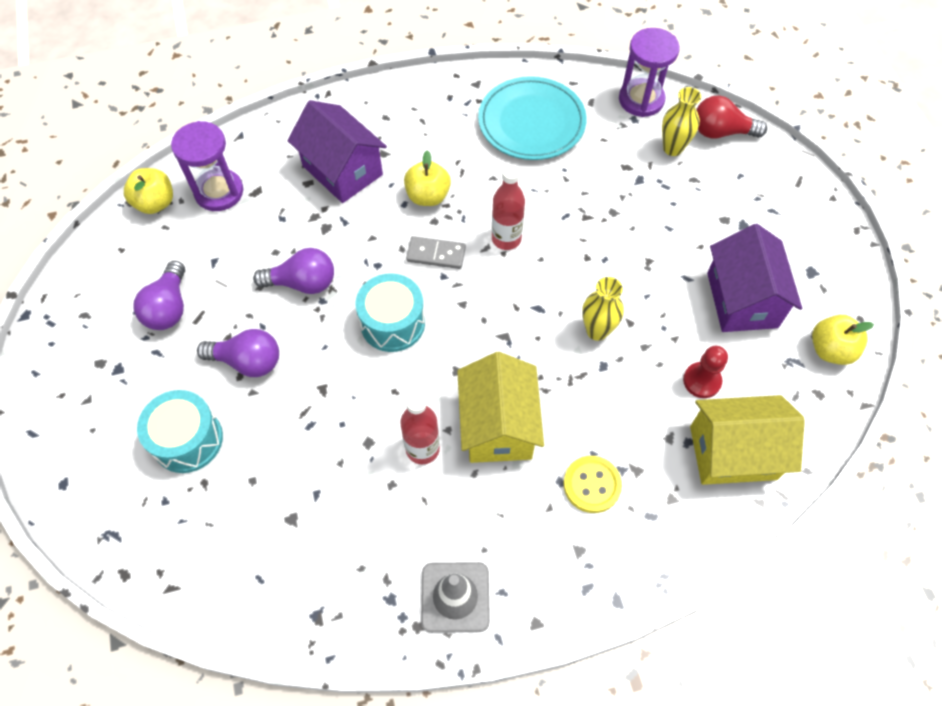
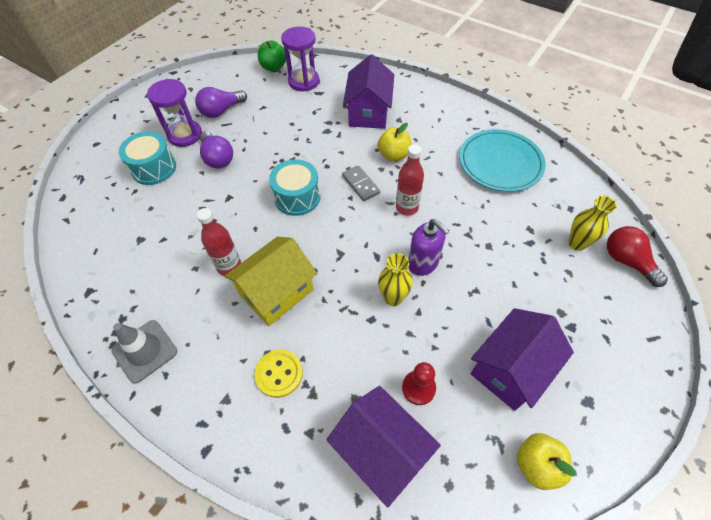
camera: 50 degrees right, 5 degrees down
(155, 203) = (274, 67): yellow apple -> green apple
(303, 283) = (284, 145): purple light bulb -> none
(583, 277) = (423, 263): none -> purple soap dispenser
(641, 100) = (589, 202): purple hourglass -> purple hourglass (185, 135)
(733, 452) = (381, 450): yellow house -> purple house

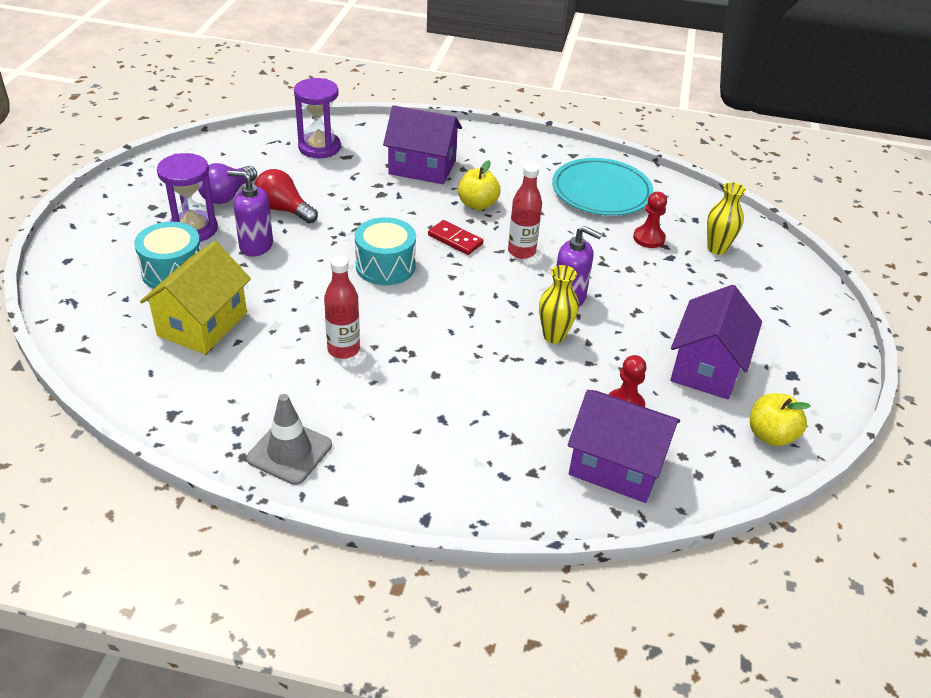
camera: 25 degrees left, 15 degrees down
(218, 158) = (256, 246): purple light bulb -> purple soap dispenser
(274, 67) = (269, 138): green apple -> none
(277, 292) = (418, 361): yellow house -> yellow house (202, 324)
(279, 374) = (467, 432): yellow button -> none
(361, 184) = (455, 239): grey domino -> red domino
(368, 112) = (422, 167): purple house -> purple house turned 60 degrees counterclockwise
(519, 218) = (648, 238): none -> red pawn
(626, 261) = (771, 254): red light bulb -> red light bulb (284, 209)

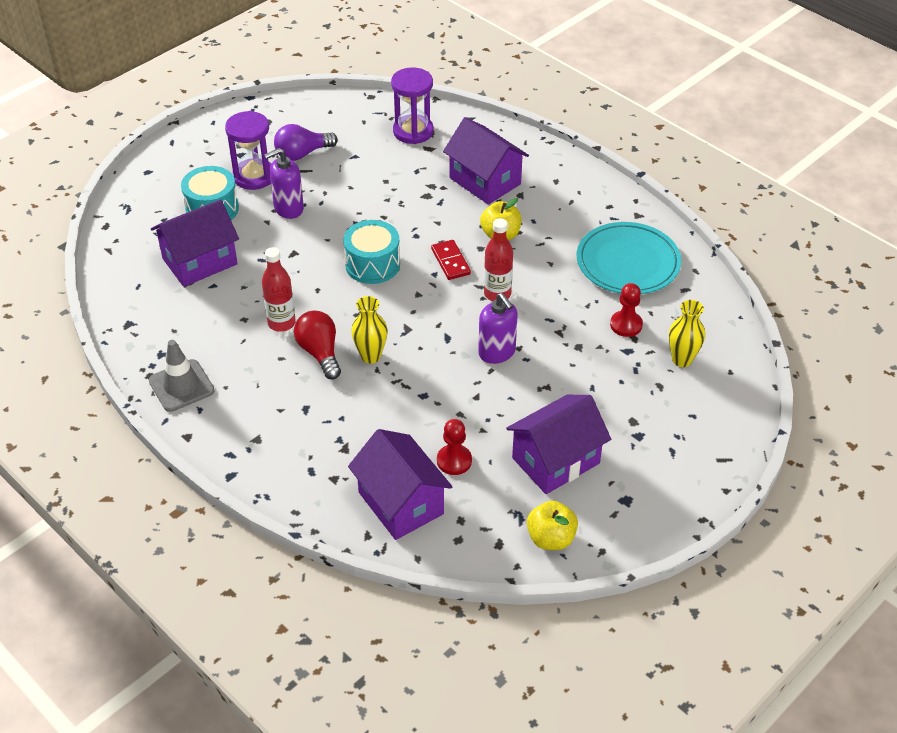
camera: 35 degrees right, 5 degrees up
(202, 324) = (200, 261): yellow house -> purple house
(256, 246) = (288, 208): purple soap dispenser -> purple soap dispenser turned 75 degrees counterclockwise
(284, 209) = (335, 183): red light bulb -> red light bulb (320, 353)
(554, 336) = (453, 379): yellow vase -> yellow vase (371, 356)

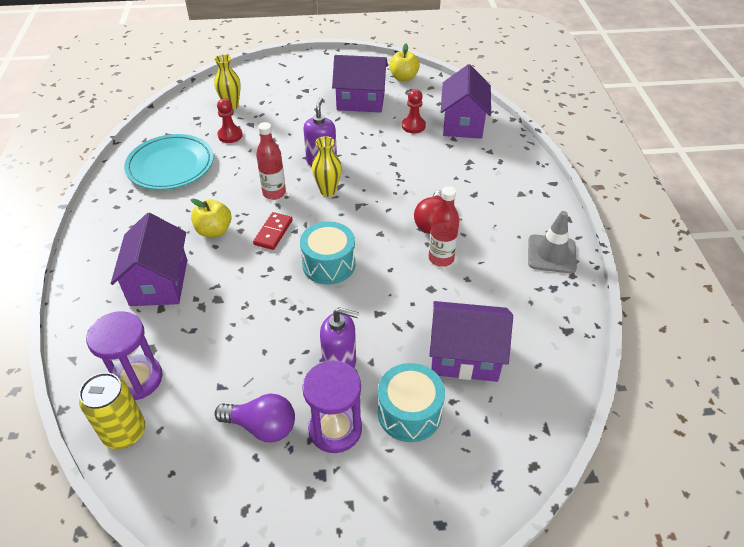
camera: 140 degrees left, 0 degrees up
(371, 356) = (401, 201): yellow vase -> yellow vase (328, 191)
(382, 110) = (124, 432): none -> yellow can

